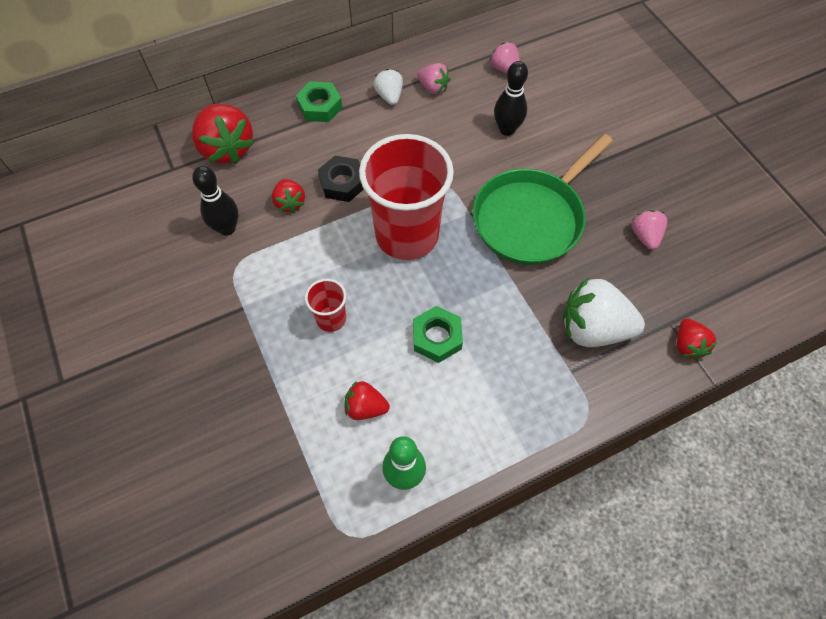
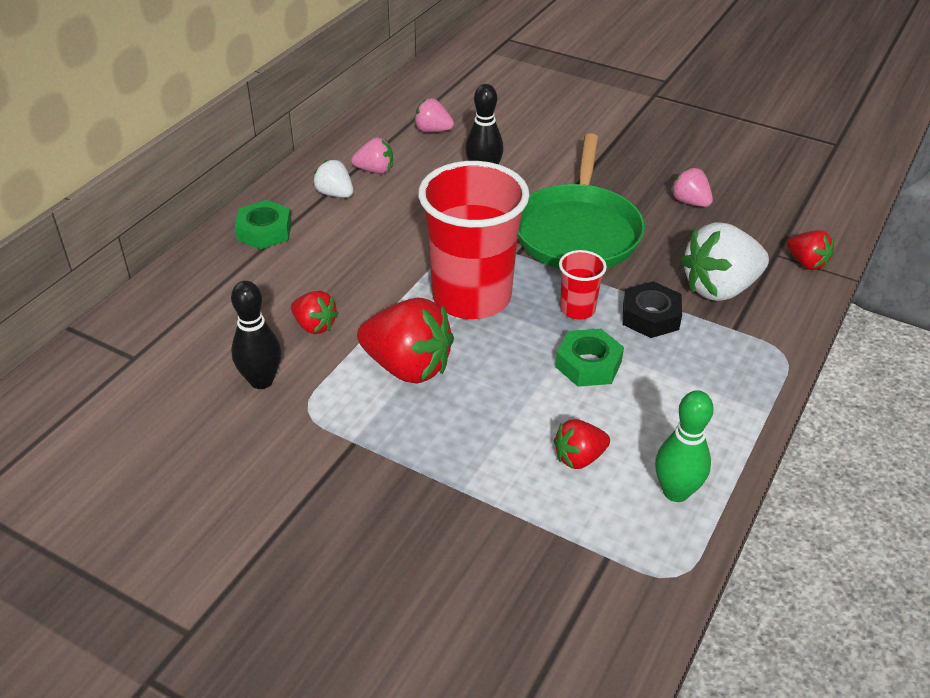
camera: 35 degrees left, 20 degrees down
(227, 148) = (188, 310): red strawberry -> red strawberry (408, 367)
(331, 319) = (465, 402): red cup -> red cup (577, 309)
(342, 183) = (357, 284): black nut -> black nut (650, 316)

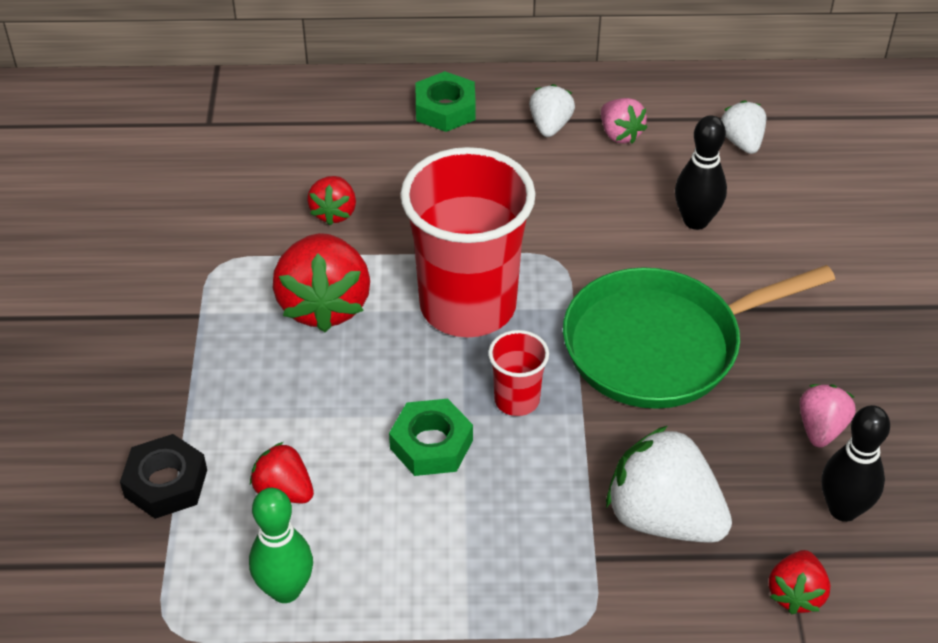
camera: 60 degrees right, 5 degrees up
(261, 380) = (235, 215): black bowling pin -> black bowling pin (843, 509)
(433, 130) = (742, 142): pink strawberry -> white strawberry
(650, 316) = (555, 469): black nut -> black nut (166, 483)

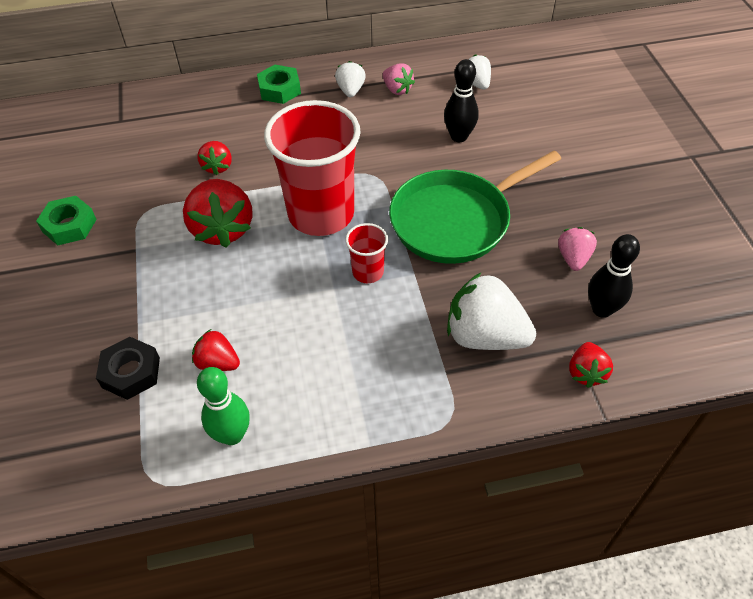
camera: 10 degrees left, 5 degrees up
(431, 444) = (315, 312): green nut -> green nut (69, 225)

